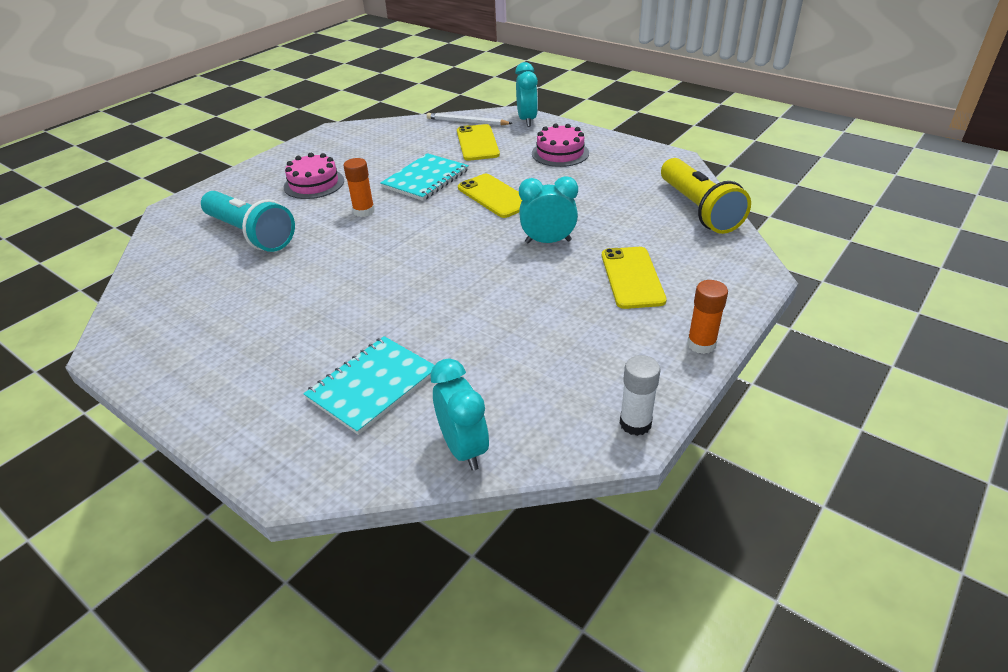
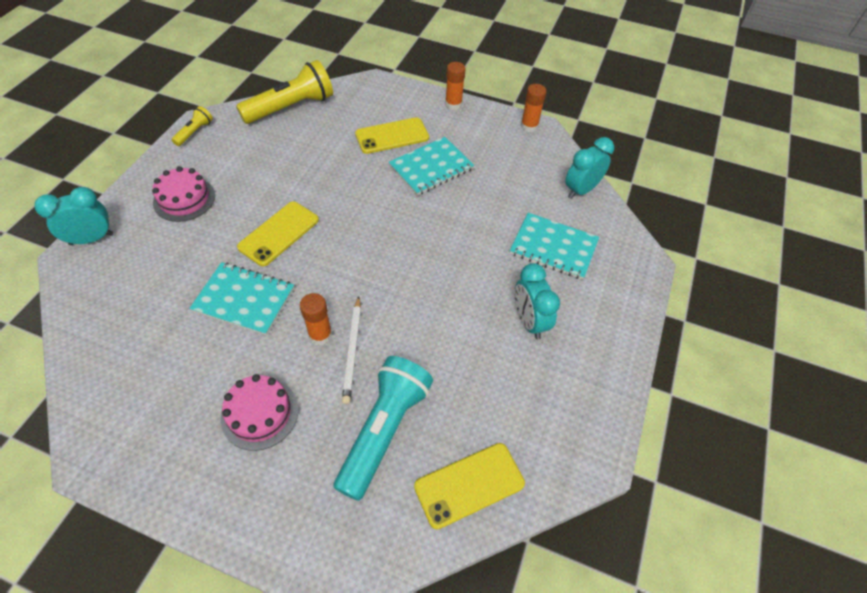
camera: 110 degrees left, 15 degrees up
(467, 122) = (86, 297): white pencil -> white pencil (353, 351)
(477, 143) = (152, 273): yellow phone -> yellow phone (469, 485)
(548, 241) = (353, 185): turquoise clock -> turquoise clock (529, 321)
(561, 302) = (431, 167): none -> turquoise notebook
(635, 423) = (529, 126): white glue stick -> orange glue stick
(658, 156) = (194, 132): none -> yellow flashlight

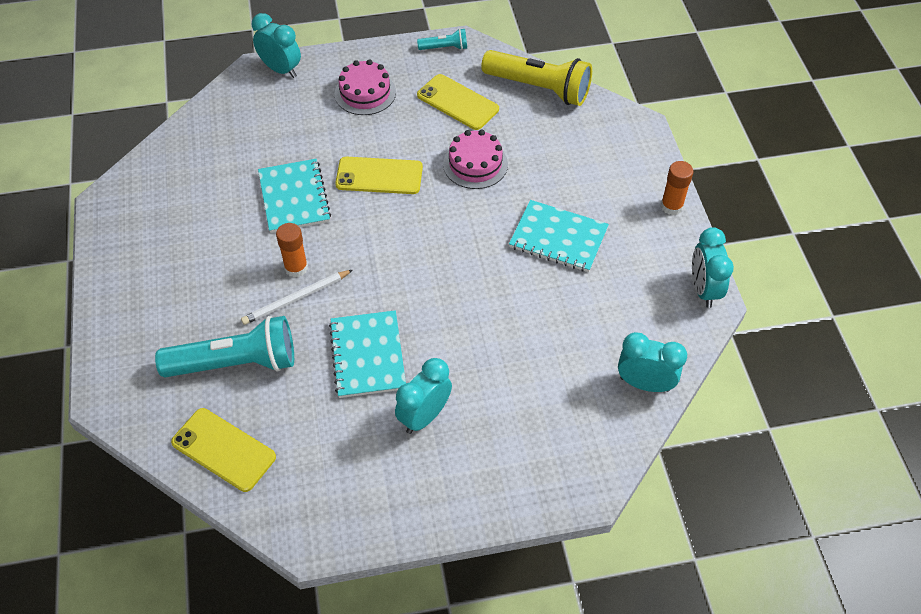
camera: 60 degrees right, 0 degrees up
(194, 132) = (445, 48): yellow flashlight -> turquoise flashlight
(260, 413) = (199, 273): pink cake -> pink cake (475, 164)
(392, 136) = (573, 183): yellow phone -> yellow phone (457, 102)
(529, 126) = (703, 289): orange glue stick -> turquoise clock
(553, 247) = (537, 394): turquoise notebook -> turquoise notebook (367, 355)

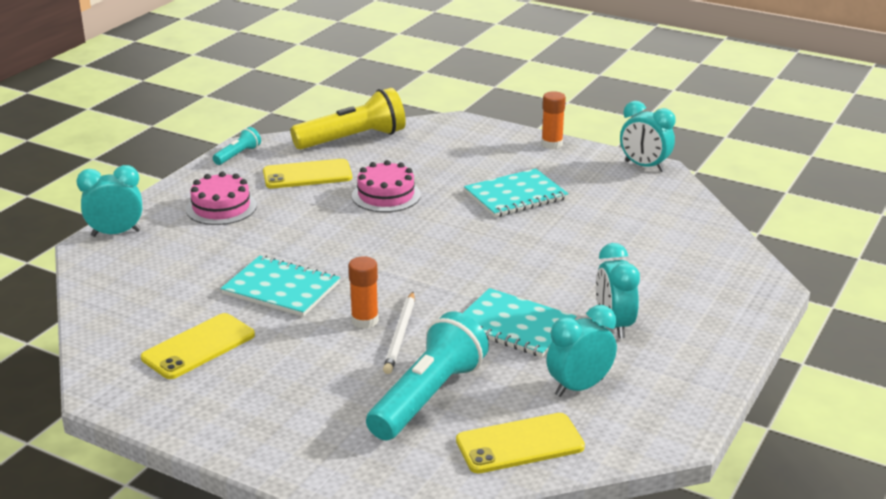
camera: 50 degrees left, 25 degrees down
(379, 176) = (326, 240): yellow phone -> yellow phone (198, 347)
(644, 384) = (700, 223): turquoise clock -> turquoise clock (579, 387)

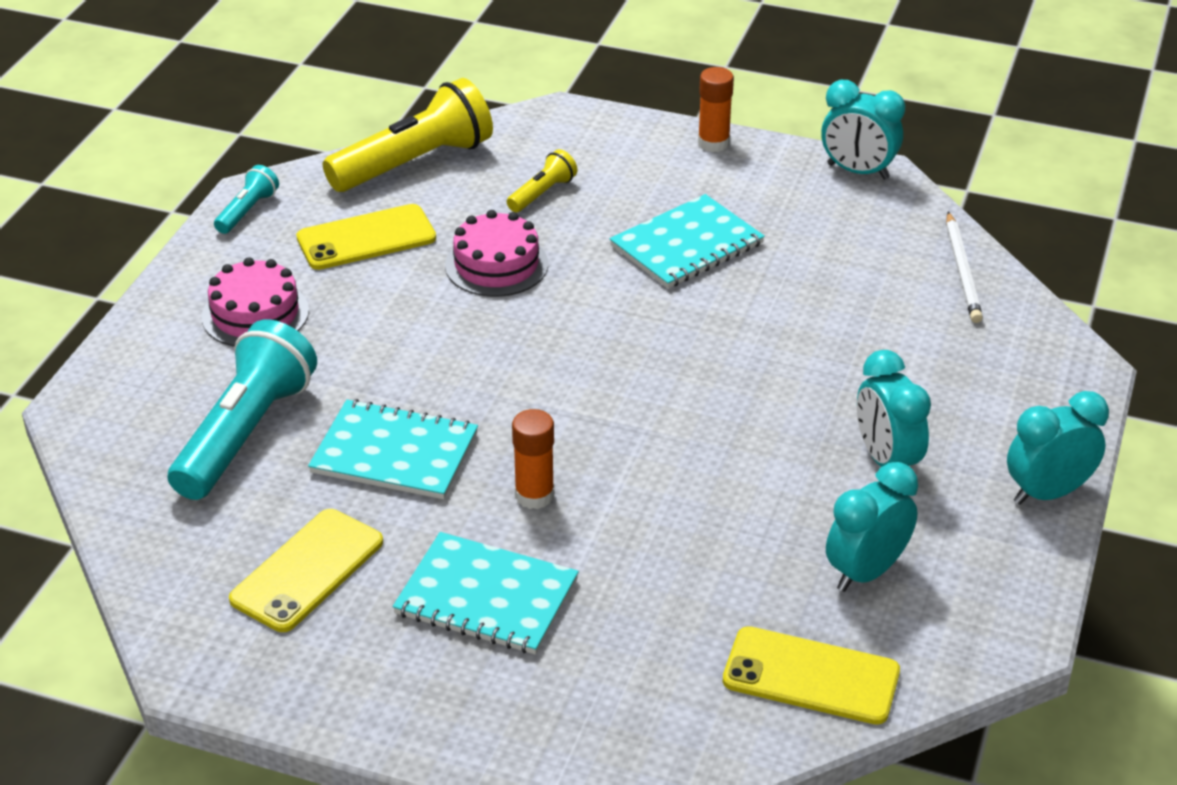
camera: 10 degrees left, 10 degrees up
(116, 233) = (110, 380): turquoise clock -> turquoise clock (1047, 493)
(400, 335) = (593, 514): white pencil -> white pencil (962, 271)
(427, 397) = (662, 615): turquoise flashlight -> turquoise flashlight (245, 433)
(429, 161) = (542, 193): none -> yellow flashlight
(514, 325) = (749, 478): turquoise notebook -> turquoise notebook (486, 597)
(520, 444) = (811, 676): yellow phone -> yellow phone turned 45 degrees clockwise

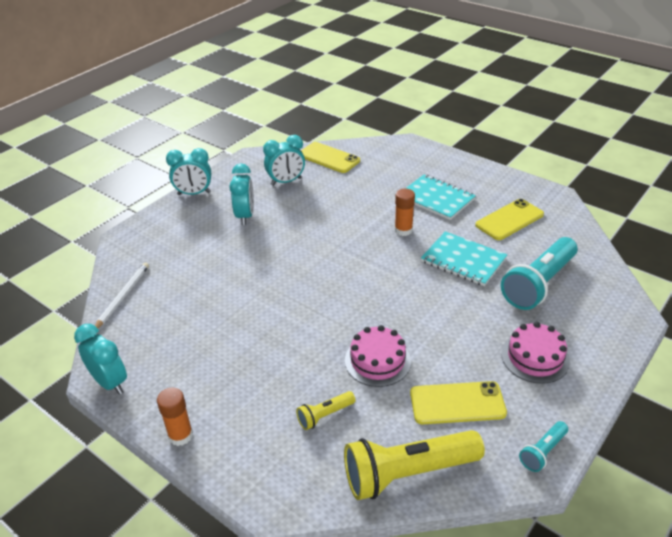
camera: 160 degrees left, 0 degrees up
(687, 245) = (256, 349): turquoise notebook -> none

